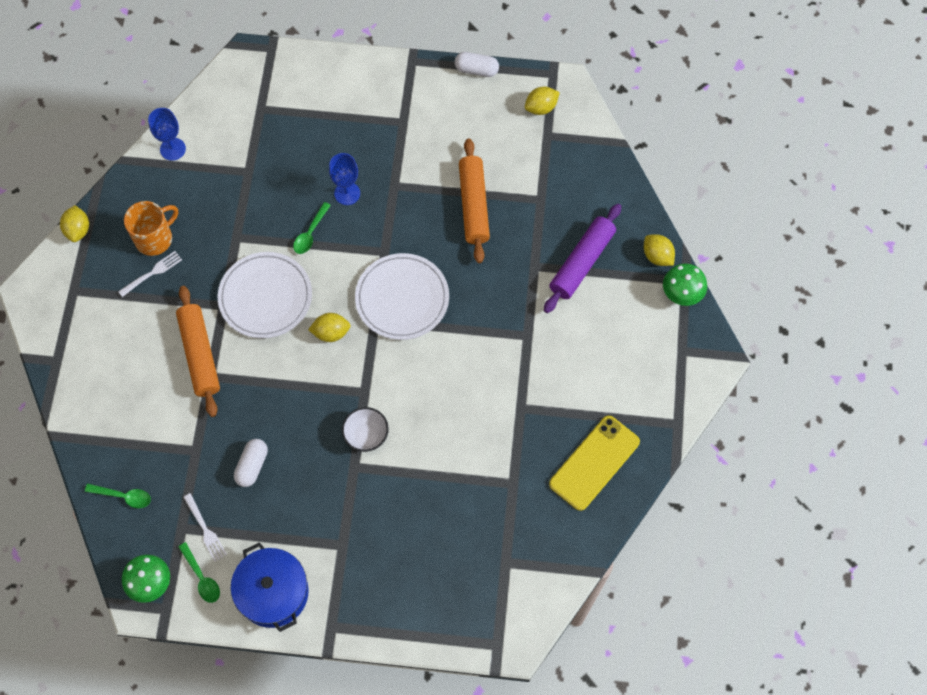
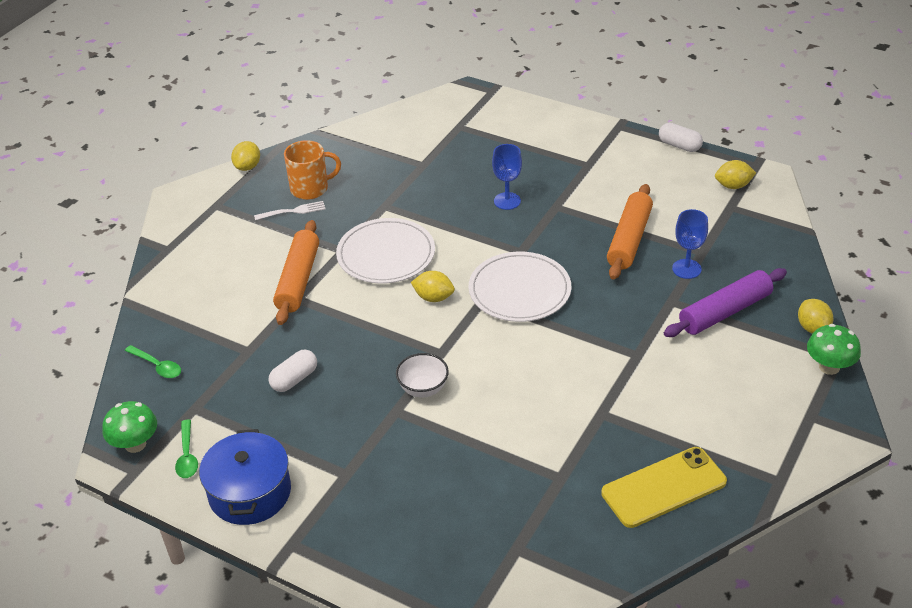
camera: 25 degrees right, 25 degrees down
(173, 149) = (364, 134): blue goblet -> blue goblet (686, 269)
(205, 529) = (216, 416): white fork -> none
(310, 233) = (456, 220): green spoon -> none

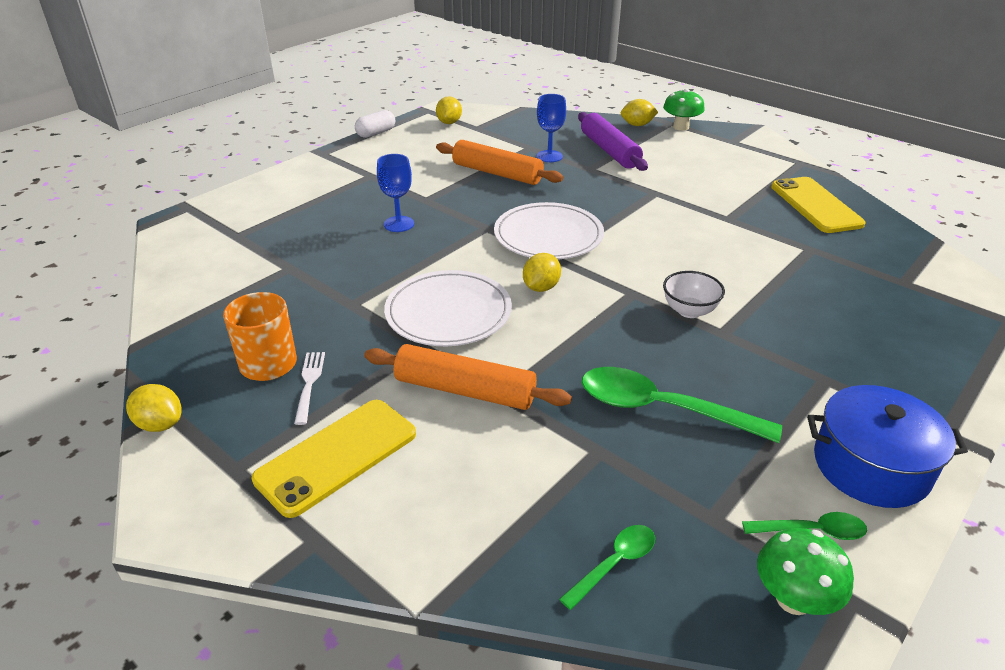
camera: 80 degrees left, 5 degrees down
(230, 240) = (336, 456): none -> yellow phone
(294, 379) = (663, 409): white capsule -> green spoon

